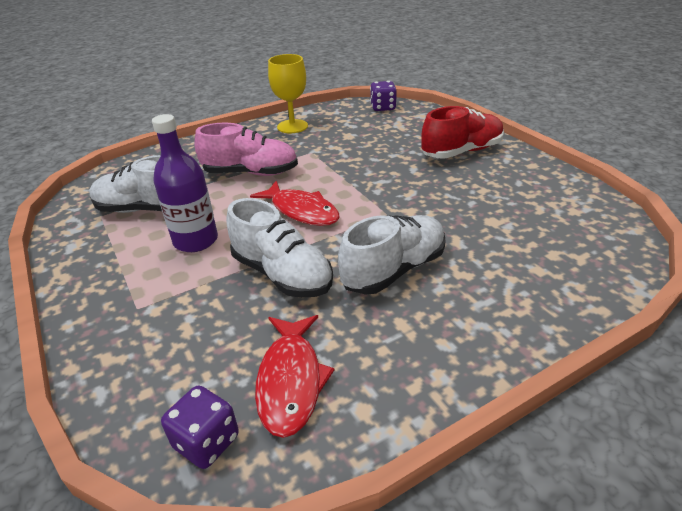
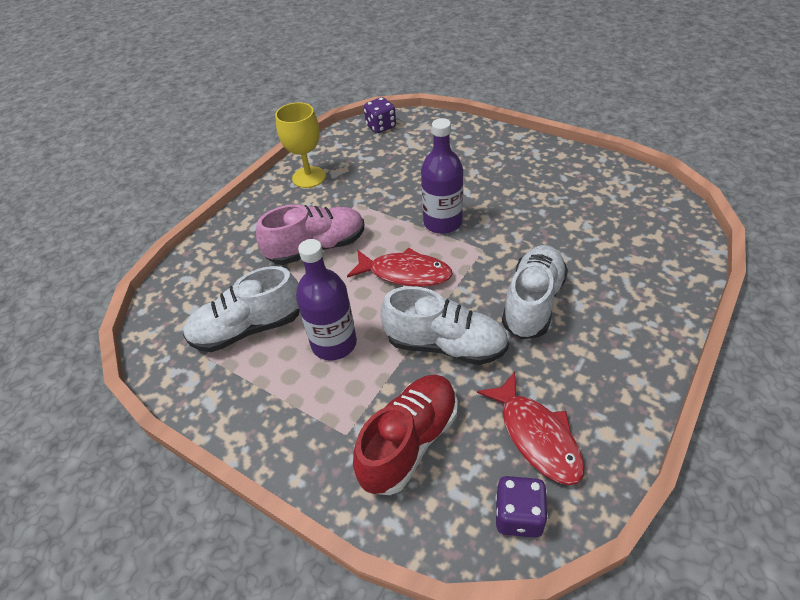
camera: 25 degrees left, 10 degrees up
(369, 185) = (442, 222): none -> purple bottle
(461, 152) = (494, 158): red shoe -> red shoe (409, 442)

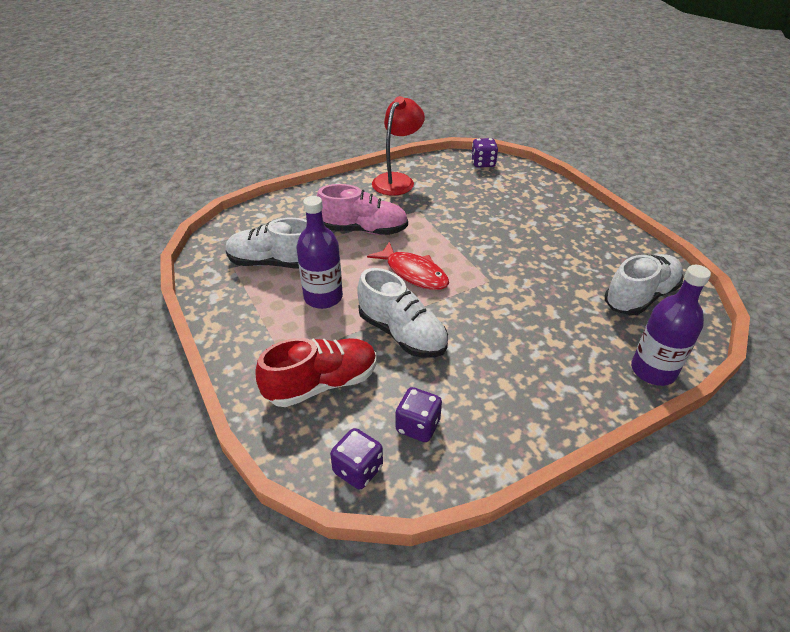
camera: 25 degrees right, 5 degrees down
(309, 177) = (397, 180): yellow goblet -> red lamp
(442, 222) = (473, 249): purple bottle -> purple bottle (653, 370)
(533, 303) = (497, 335): white shoe -> white shoe (640, 297)
(536, 436) = (418, 426): red fish -> purple dice

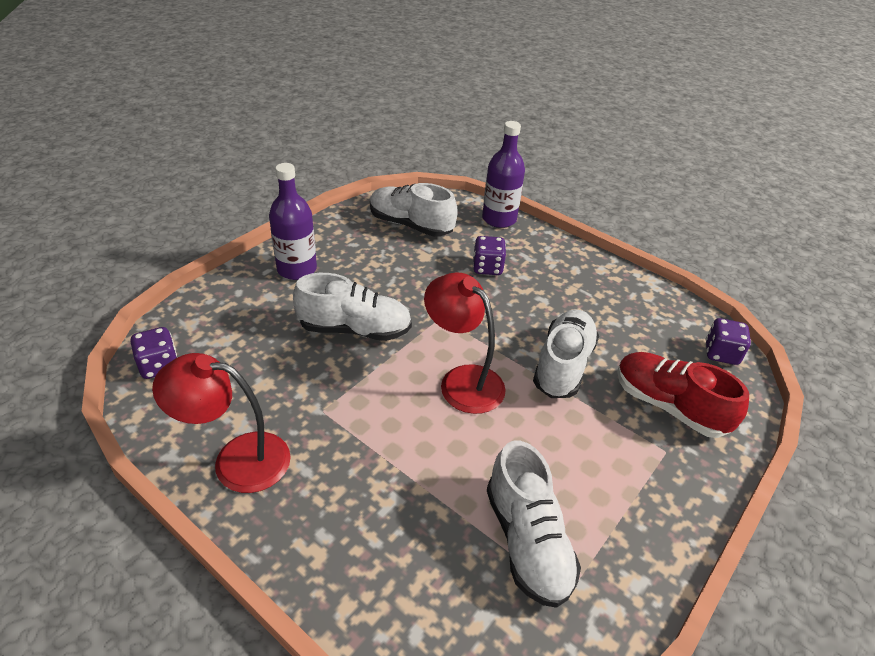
camera: 115 degrees left, 0 degrees up
(323, 297) = (556, 452): purple bottle -> purple bottle (297, 269)
(363, 230) = (397, 459): pink shoe -> none
(413, 273) = (462, 380): red fish -> red lamp
(418, 426) = (654, 330): purple dice -> purple dice (487, 268)
(490, 235) = (355, 329): none -> white shoe

